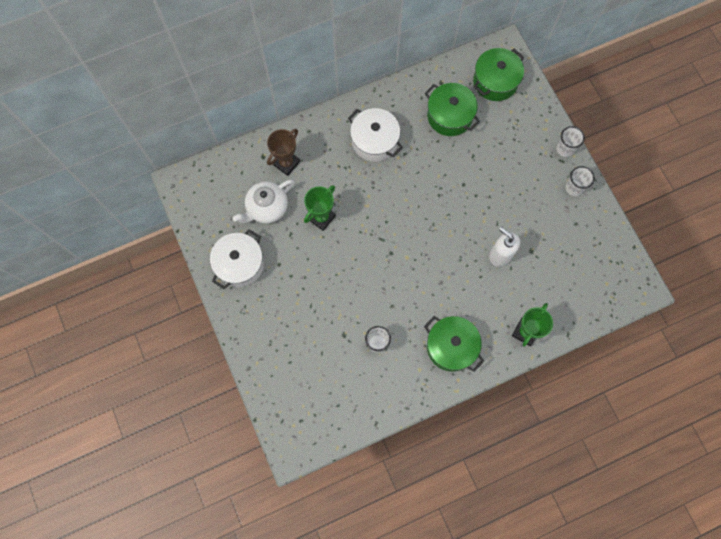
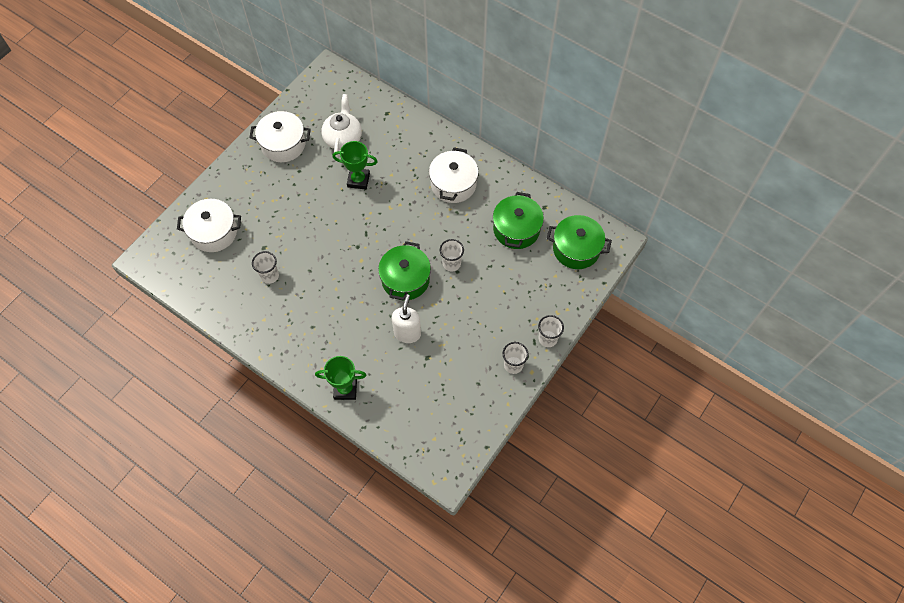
camera: 60 degrees right, 10 degrees down
(267, 208) = (343, 138): white teapot -> white teapot turned 75 degrees clockwise
(286, 163) = (391, 132): brown trophy -> none
(300, 373) = (214, 232): none -> white pot
(451, 346) = (298, 334): green pot -> green pot (405, 279)
(453, 185) = (451, 263): none -> white cup

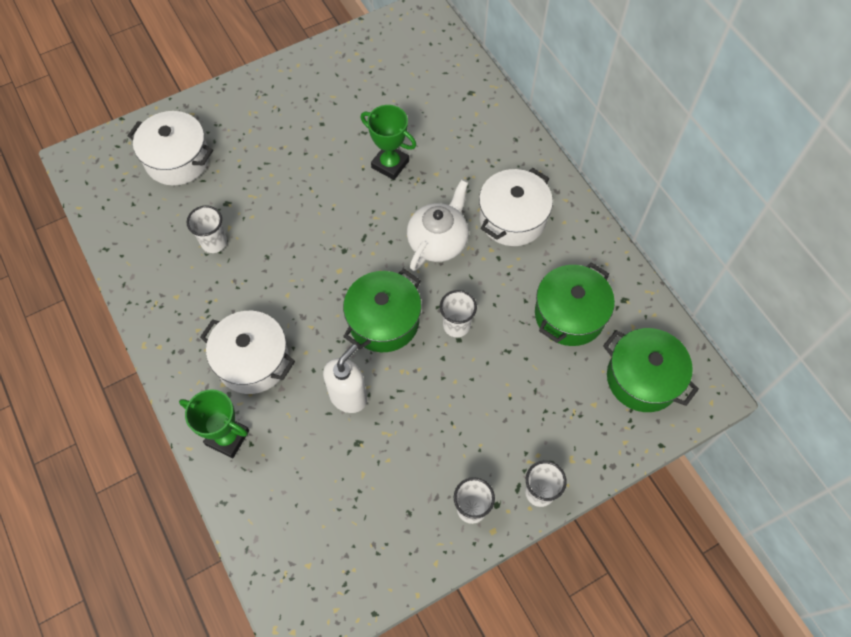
camera: 25 degrees right, 0 degrees up
(283, 144) = (320, 83): white pot -> white pot (253, 361)
(343, 138) = (398, 103): white teapot -> white teapot (438, 241)

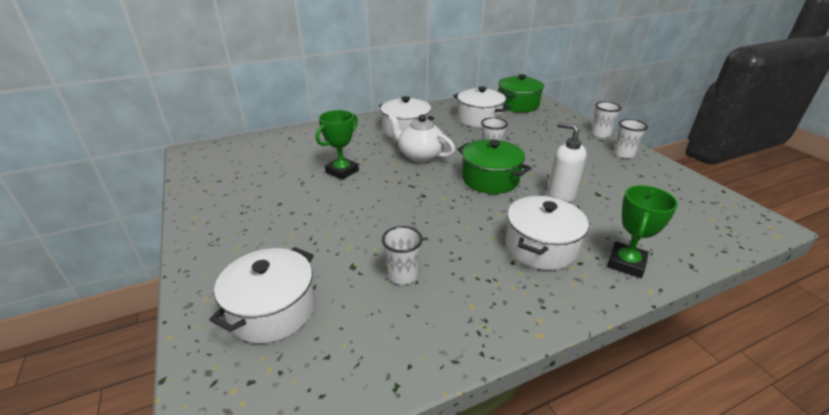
camera: 85 degrees left, 30 degrees down
(569, 315) = (479, 119): green pot -> white pot

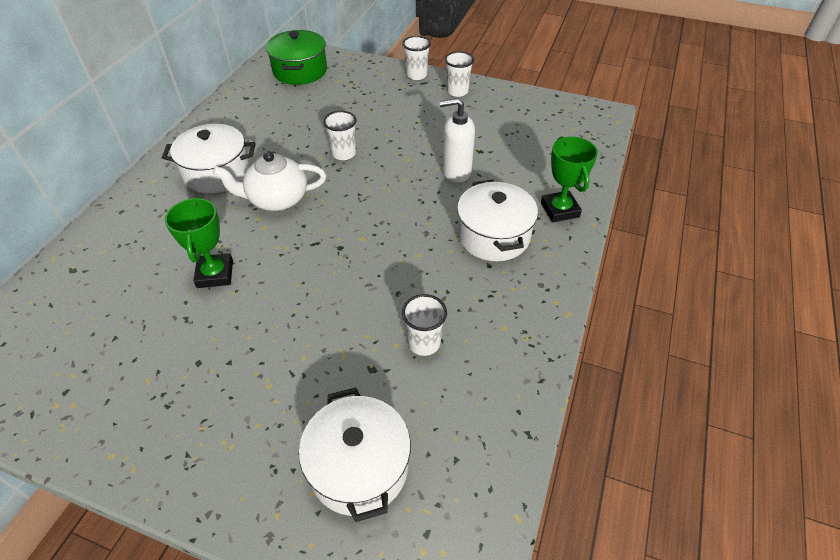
camera: 45 degrees left, 15 degrees up
(479, 119) = (281, 112): white pot -> none
(490, 179) = (379, 188): green pot -> none

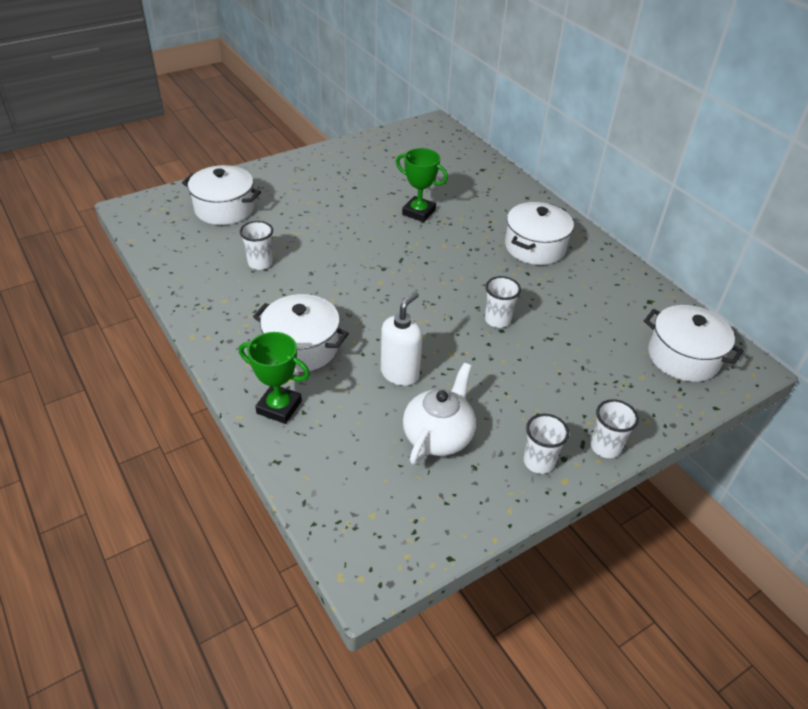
camera: 125 degrees right, 5 degrees down
(277, 199) = (470, 262): white teapot -> white teapot (438, 436)
(300, 71) = (683, 357): green pot -> white pot

